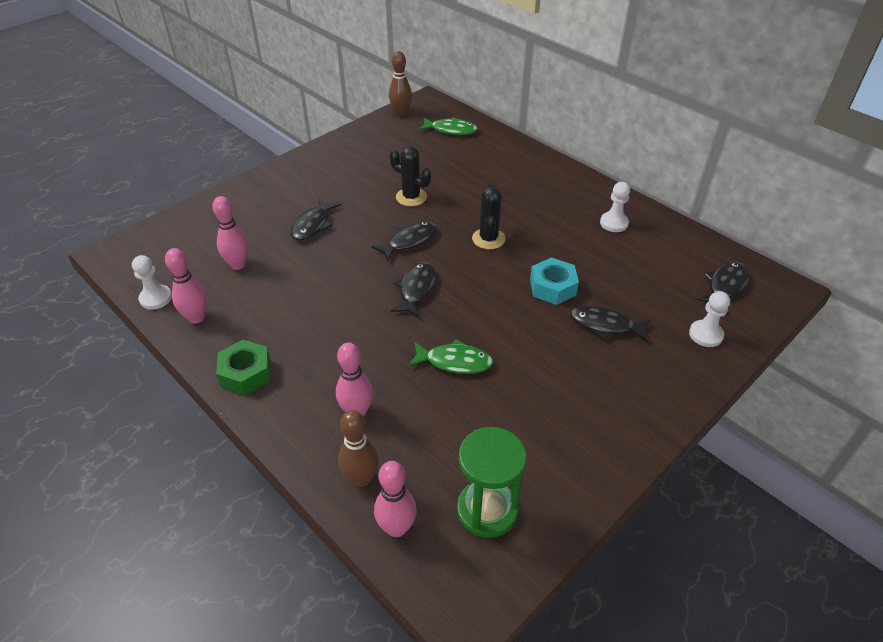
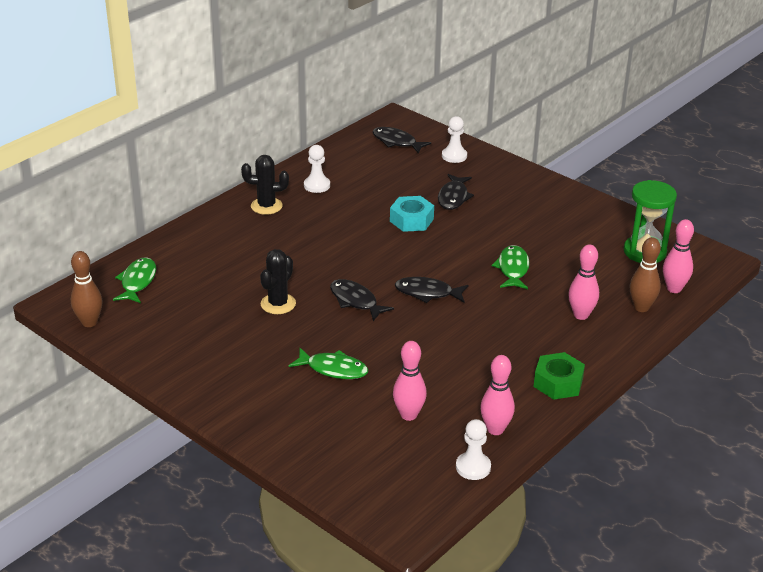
camera: 95 degrees left, 10 degrees down
(313, 225) = (333, 369): black fish -> green fish
(488, 239) = (347, 253): black cactus -> black cactus (266, 206)

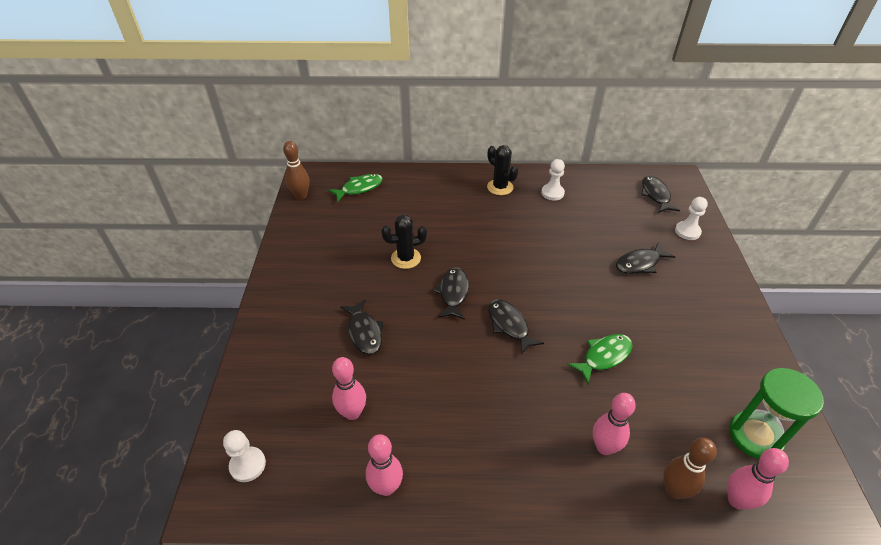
camera: 50 degrees right, 10 degrees up
(333, 369) = (364, 332): green fish -> black fish
(411, 220) = (581, 260): turquoise nut -> none
(473, 467) = (323, 504): white pawn -> white pawn (248, 465)
(558, 383) = (493, 494): green nut -> none

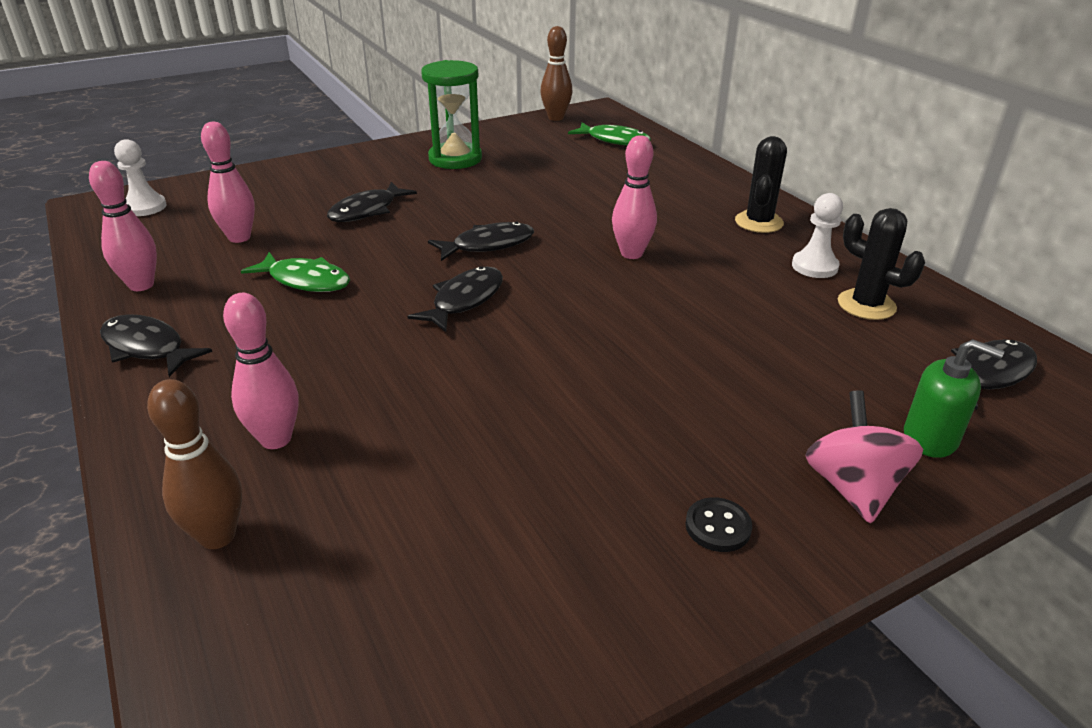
camera: 60 degrees right, 10 degrees down
(406, 258) = (519, 199): black cactus -> black cactus (866, 305)
(604, 356) = (470, 400): green fish -> green fish (306, 280)
(640, 263) = (747, 394): black fish -> black fish (147, 348)
(687, 231) = (930, 438): white pawn -> green soap dispenser
(708, 266) = (853, 487): none -> pink spinning top
(718, 313) = (718, 526): none -> black button
(736, 500) = (223, 629): pink bowling pin -> pink bowling pin (631, 254)
(755, 436) = (398, 638): green hourglass -> green hourglass (455, 159)

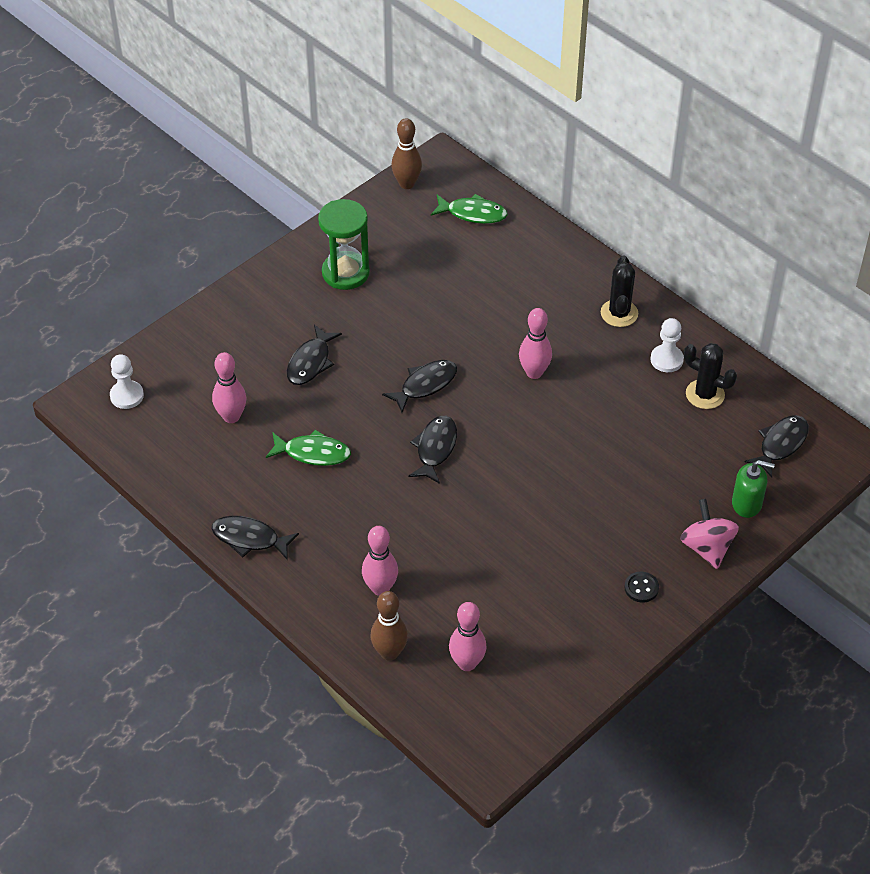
camera: 15 degrees left, 15 degrees up
(141, 285) = (198, 483): pink bowling pin -> pink bowling pin (467, 663)

